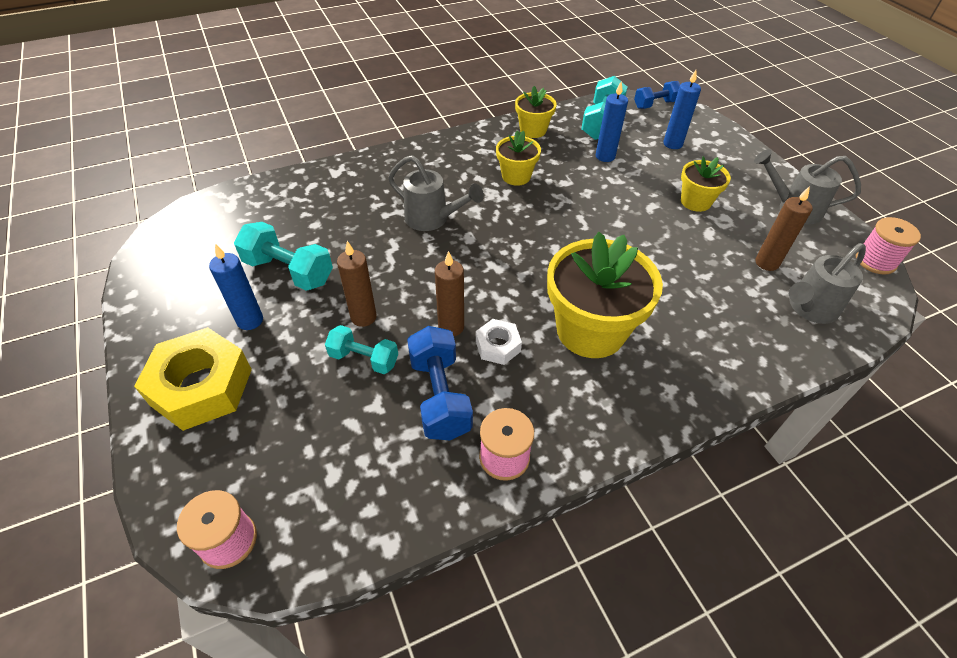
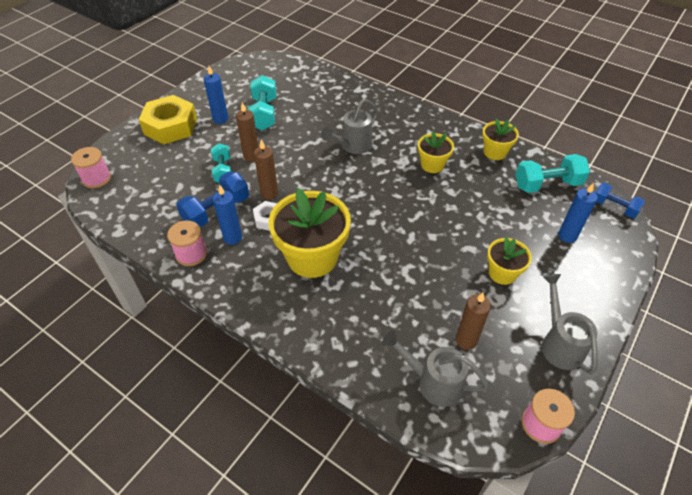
camera: 60 degrees right, 0 degrees up
(432, 219) = (353, 146): grey watering can -> grey watering can turned 45 degrees clockwise
(605, 156) = (505, 201): blue candle -> blue candle (233, 238)

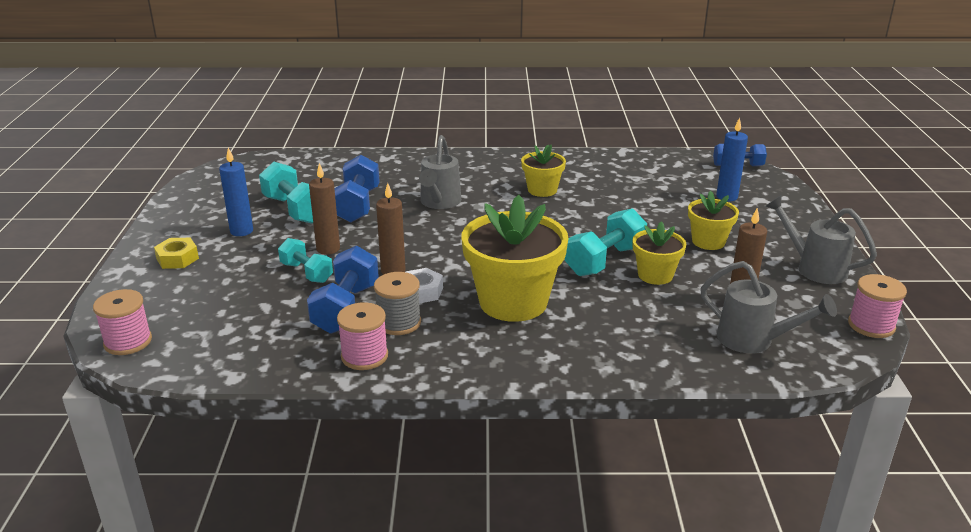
camera: 35 degrees left, 20 degrees down
(171, 126) = (177, 259): yellow nut -> yellow nut, size x0.50
(233, 238) = (399, 323): blue candle -> grey spool
(302, 126) = (357, 205): none -> blue dumbbell
(433, 382) = (753, 340): grey watering can -> grey watering can turned 135 degrees counterclockwise
(495, 152) = (589, 162): yellow flower pot -> yellow flower pot (655, 275)
(547, 184) = (665, 169): turquoise dumbbell -> turquoise dumbbell (605, 261)

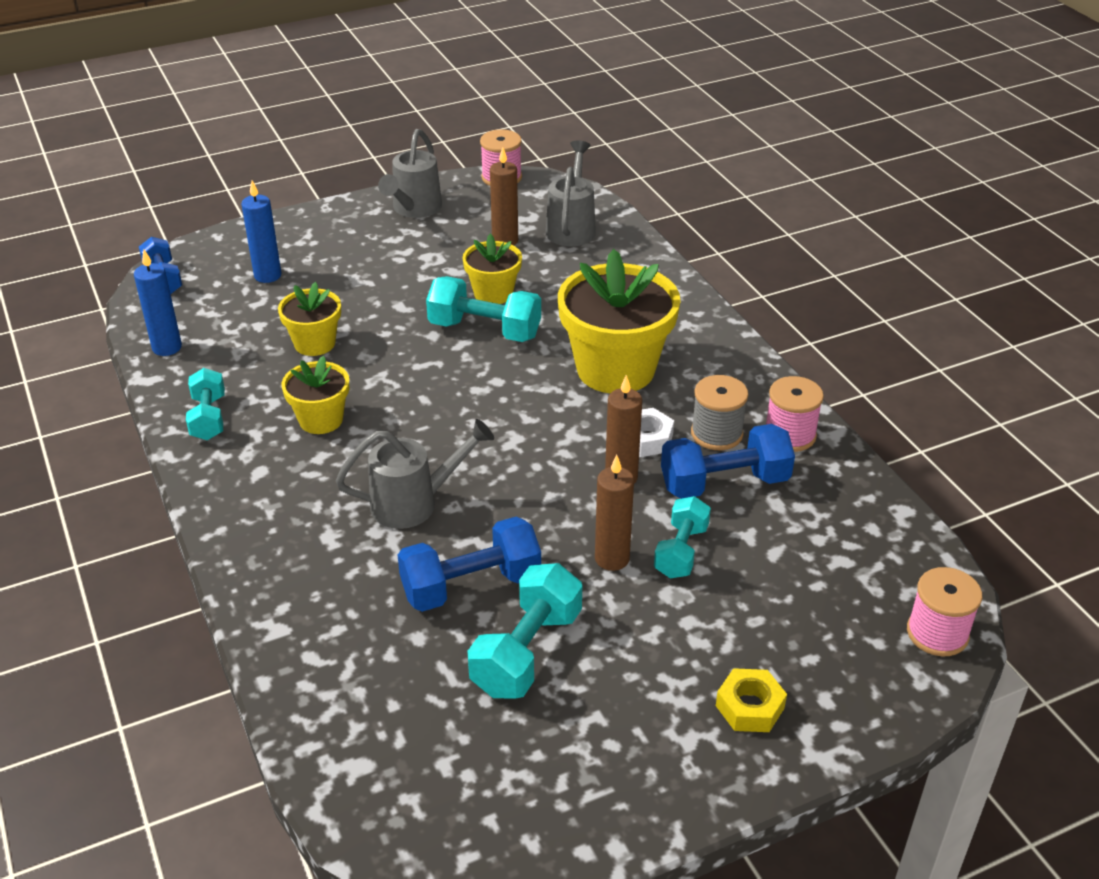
camera: 115 degrees left, 10 degrees up
(241, 231) = (629, 679): blue candle -> blue candle (167, 347)
(570, 162) = (208, 418): none -> turquoise dumbbell
(708, 242) = (395, 273): yellow flower pot -> yellow flower pot (314, 343)

